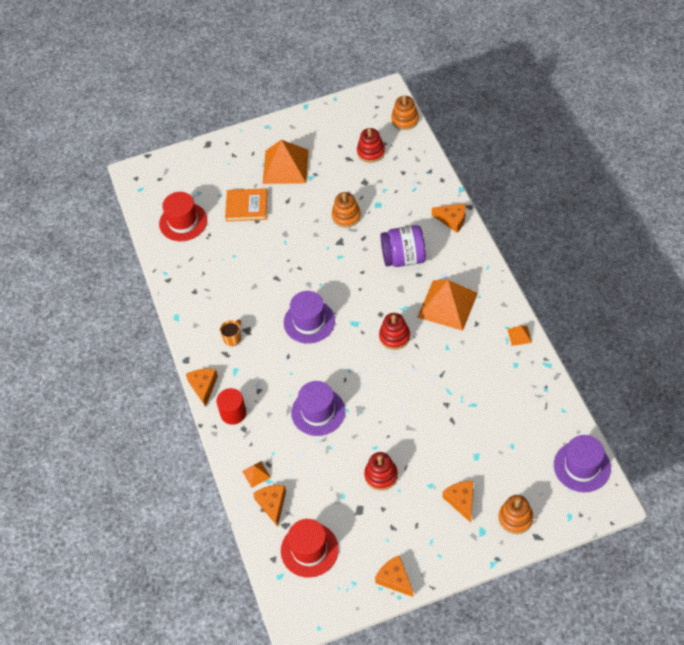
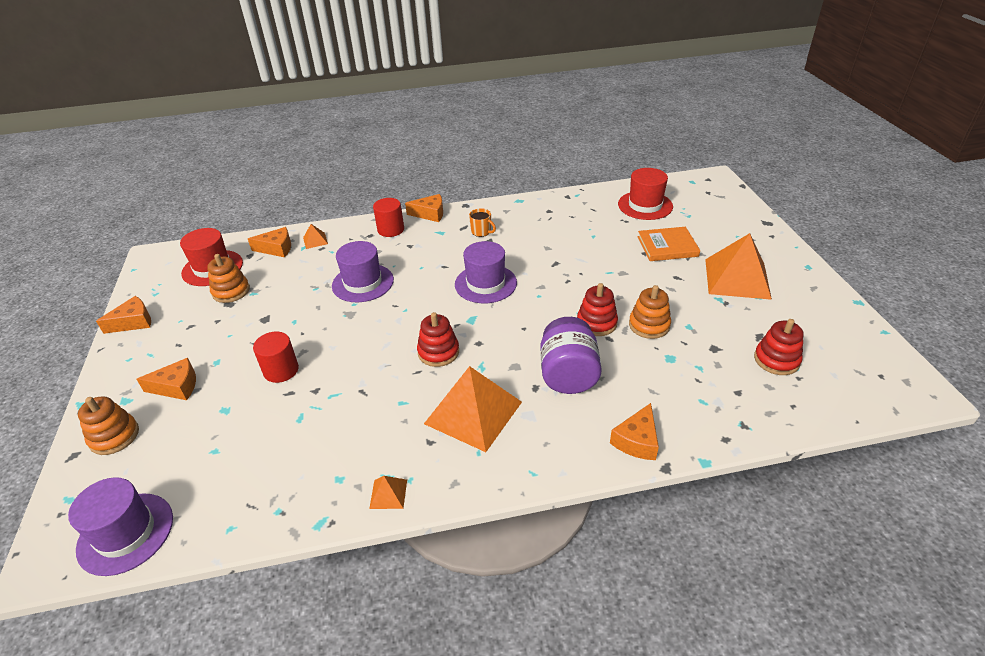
camera: 95 degrees right, 15 degrees down
(246, 206) = (667, 246): orange book -> orange book turned 75 degrees clockwise
(381, 475) = (256, 323): red stacking toy -> red stacking toy (596, 323)
(405, 120) = (859, 407): orange stacking toy -> orange stacking toy (231, 291)
(431, 434) = (281, 370): none -> red cylinder

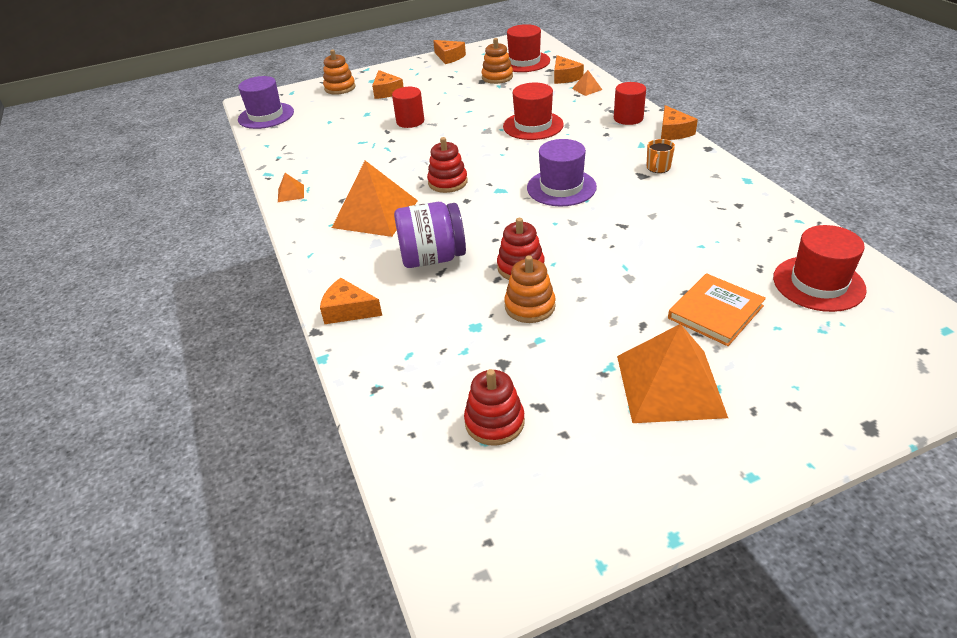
camera: 80 degrees right, 0 degrees up
(363, 283) = (533, 125): purple hat -> red hat
(667, 246) = (715, 312): orange book -> orange book turned 60 degrees clockwise

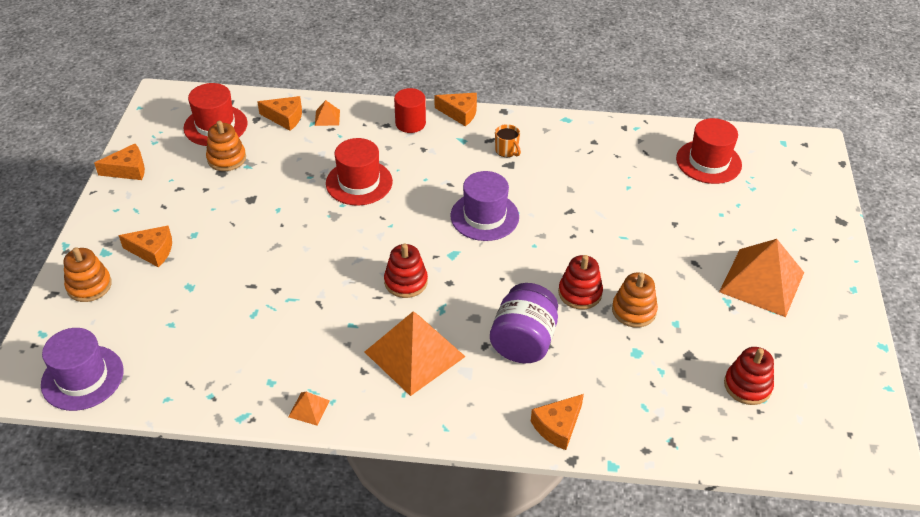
camera: 65 degrees left, 5 degrees up
(410, 121) = (250, 260): red cylinder -> none
(715, 312) = (705, 222): orange book -> none

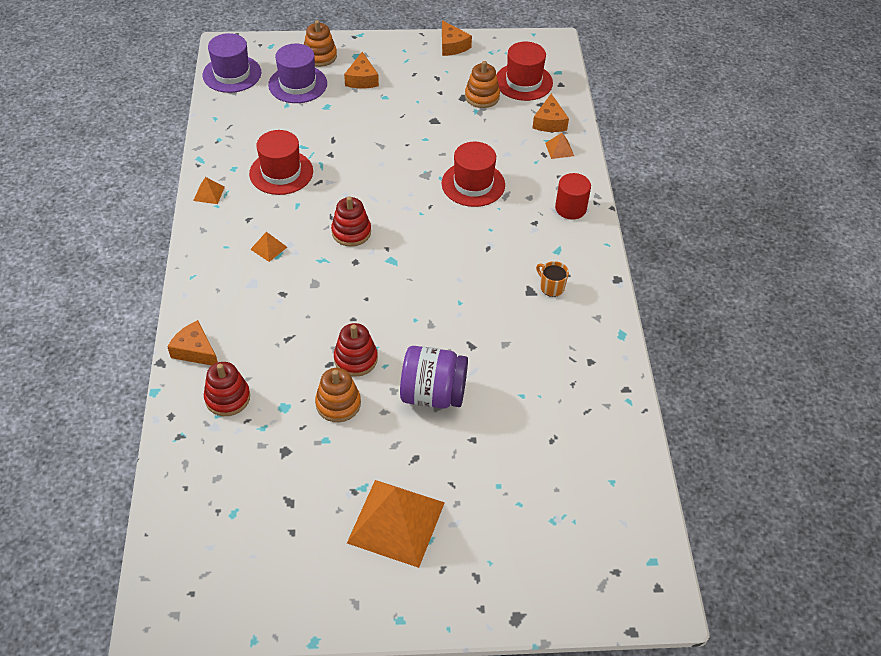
camera: 80 degrees right, 5 degrees up
(414, 354) = (268, 248): orange pyramid -> orange pyramid, size x0.42
(460, 113) = (600, 244): orange cheese -> none
(484, 216) = (447, 278): purple hat -> purple hat (297, 84)
(507, 151) = (551, 287): orange mug -> orange mug turned 90 degrees clockwise
(523, 341) = (289, 320): purple jar -> purple jar (433, 394)
(708, 162) = (588, 475): red hat -> red hat (281, 172)
(747, 386) = (248, 501): red stacking toy -> red stacking toy (227, 398)

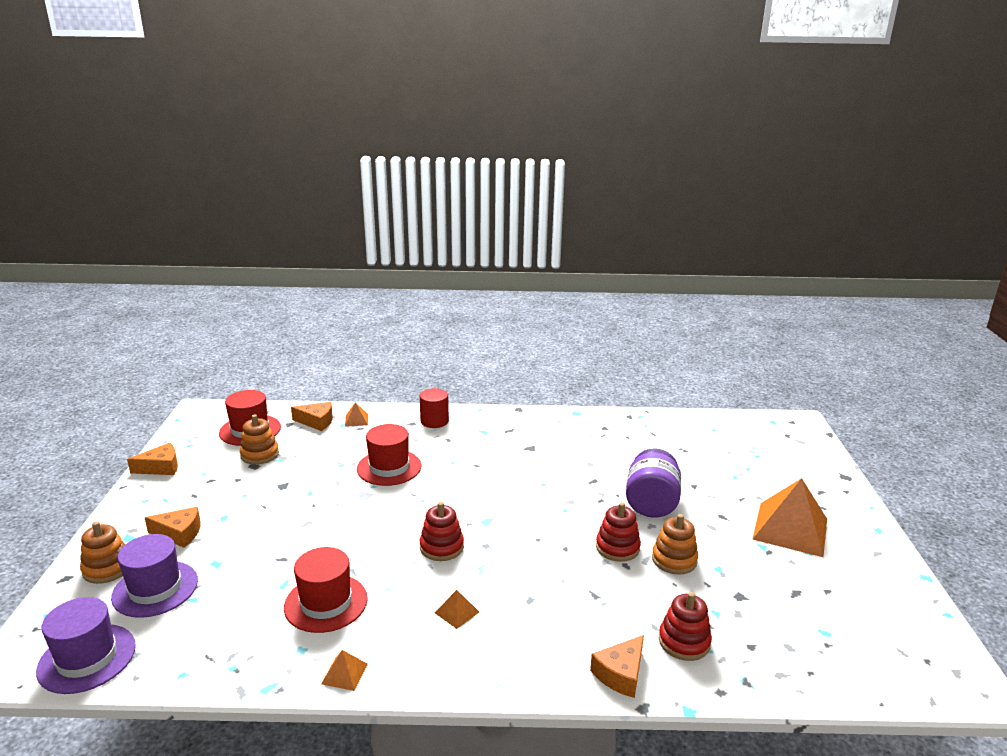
camera: 85 degrees left, 25 degrees down
(551, 287) = (526, 437): orange mug -> none

